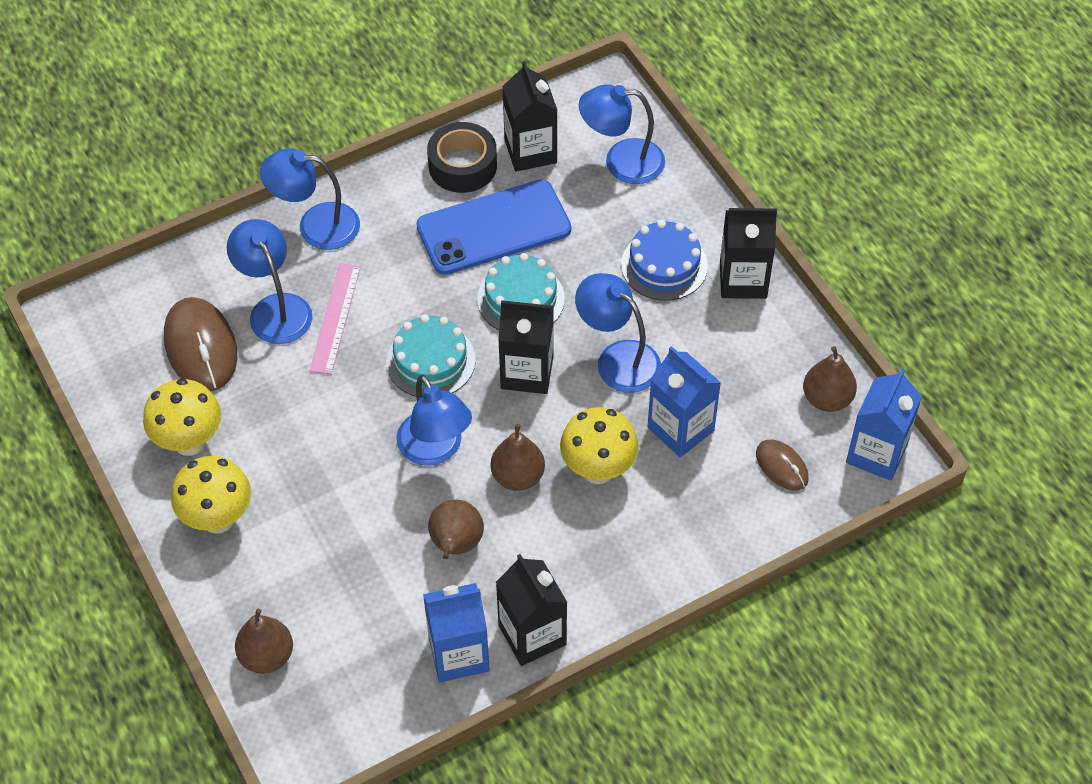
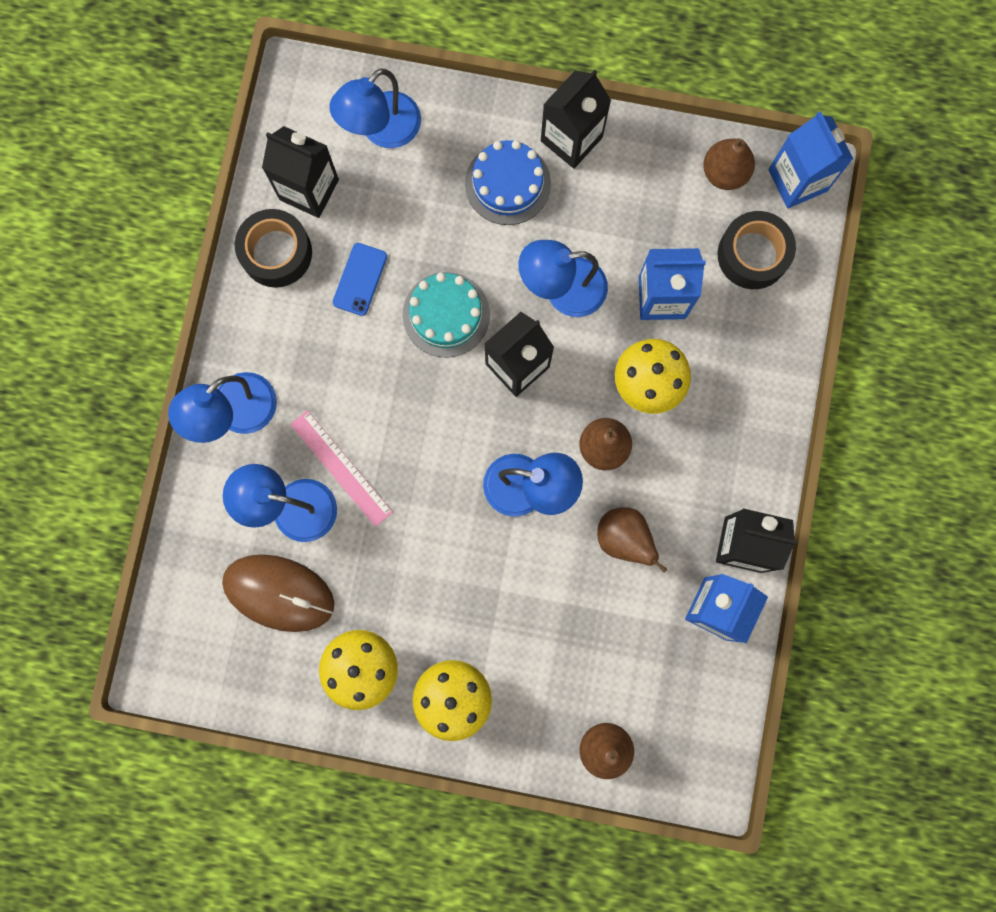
camera: 50 degrees left, 25 degrees up
(430, 361) = (445, 428): turquoise cake -> none
(494, 228) = (360, 279): blue phone -> blue phone, size x0.47
(781, 466) = (753, 254): brown mouse -> black tape

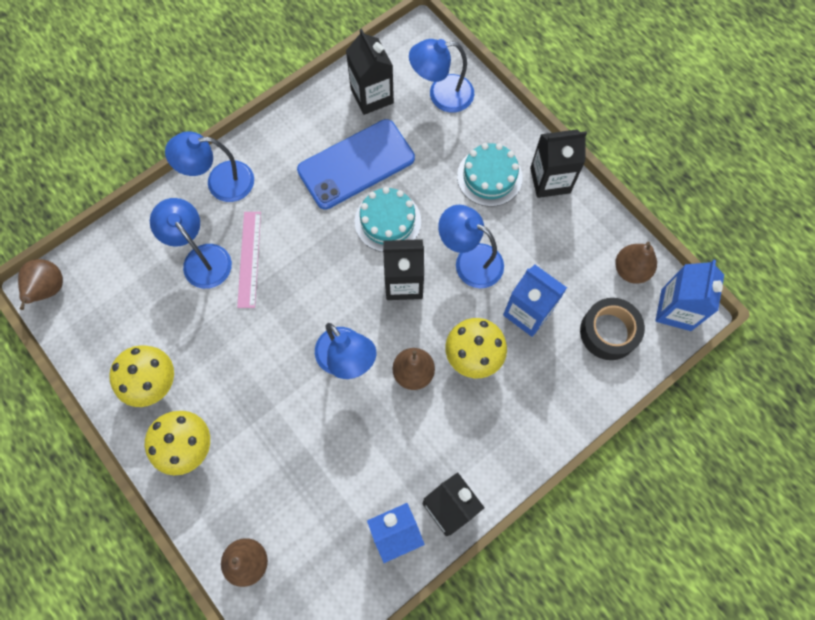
camera: 40 degrees right, 10 degrees down
(276, 253) = (323, 115): black tape -> none
(279, 593) = (149, 300): brown mouse -> none
(360, 279) = (356, 164): blue phone -> blue phone, size x2.11
(507, 183) = (489, 177): blue cake -> turquoise cake
(624, 539) = (377, 439): brown pear -> brown pear (49, 289)

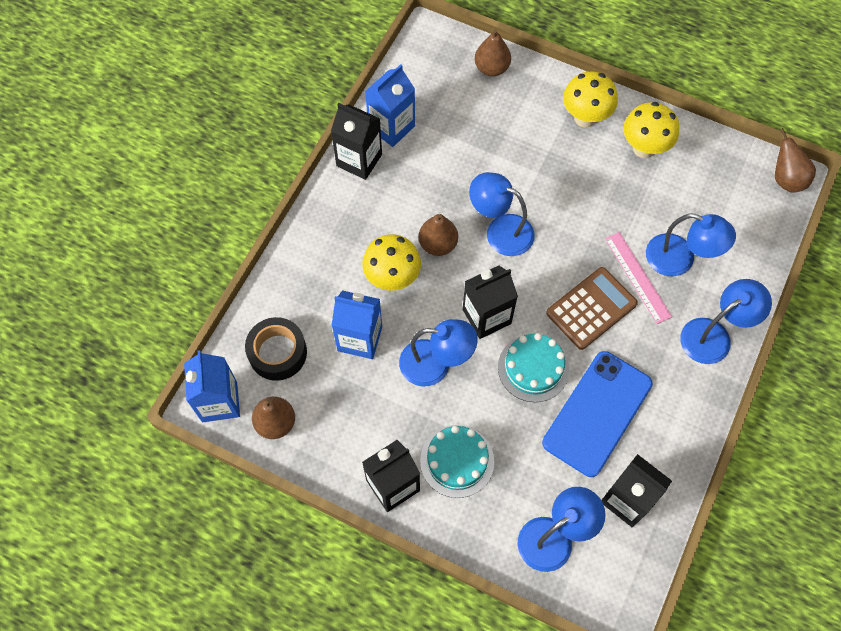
camera: 155 degrees right, 5 degrees down
(307, 249) = (591, 308): none -> brown calculator

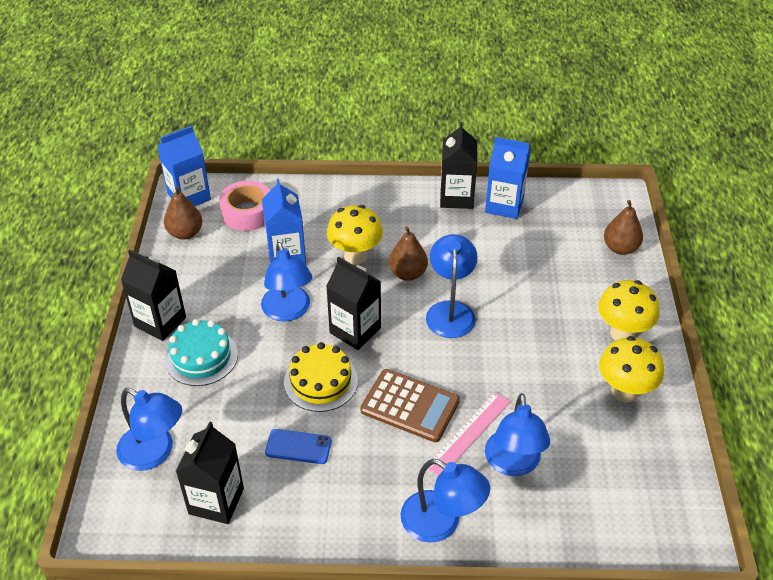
camera: 65 degrees right, 20 degrees down
(277, 353) = (247, 213): black tape -> pink tape
(533, 368) = (321, 381): turquoise cake -> yellow cake
(597, 413) = (298, 447): blue phone -> blue phone, size x0.47
(786, 179) = (687, 537): brown pear -> none

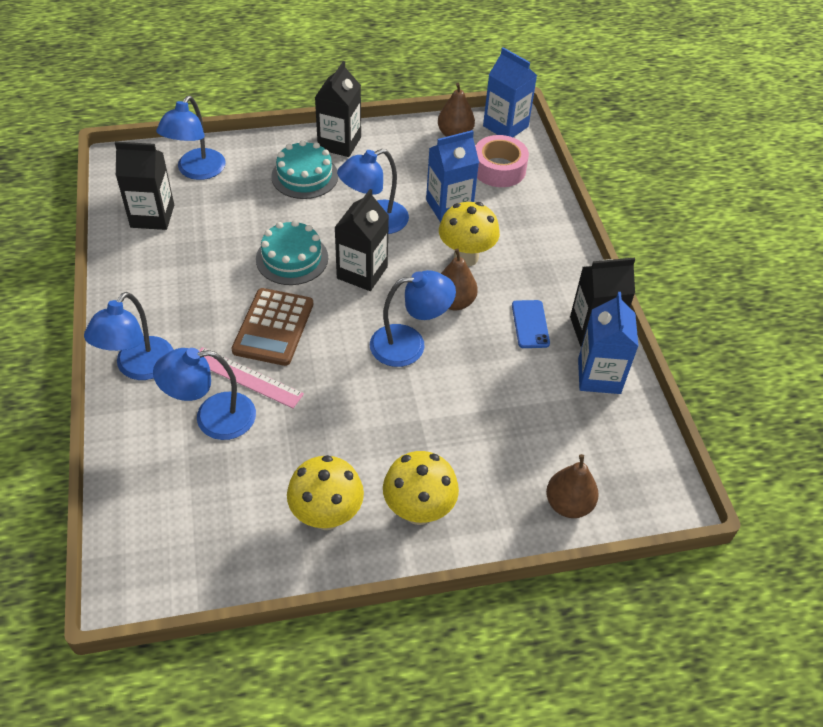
camera: 75 degrees right, 5 degrees up
(298, 447) = (214, 256): blue phone -> blue phone (530, 324)
(321, 381) = (292, 258): yellow cake -> turquoise cake

